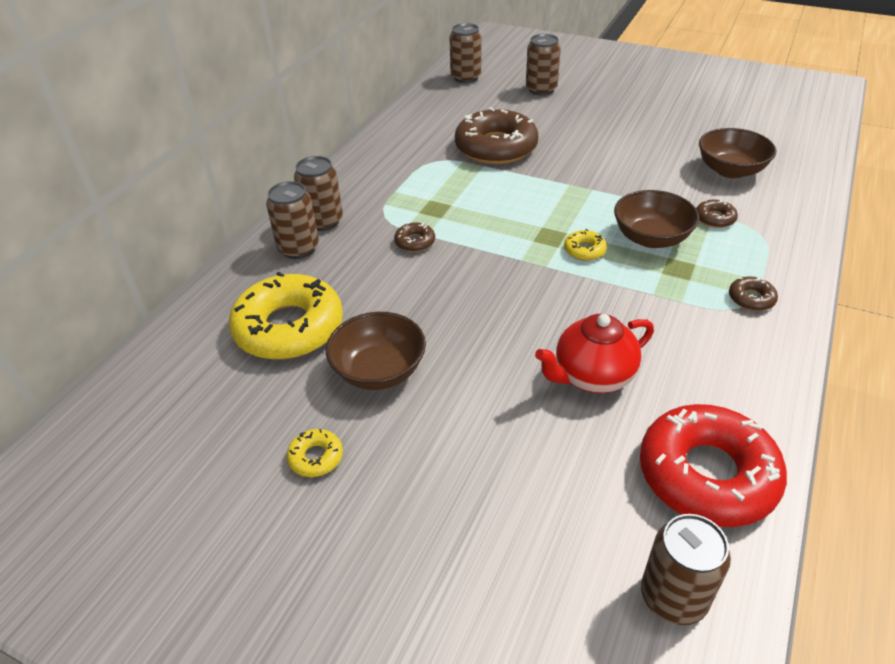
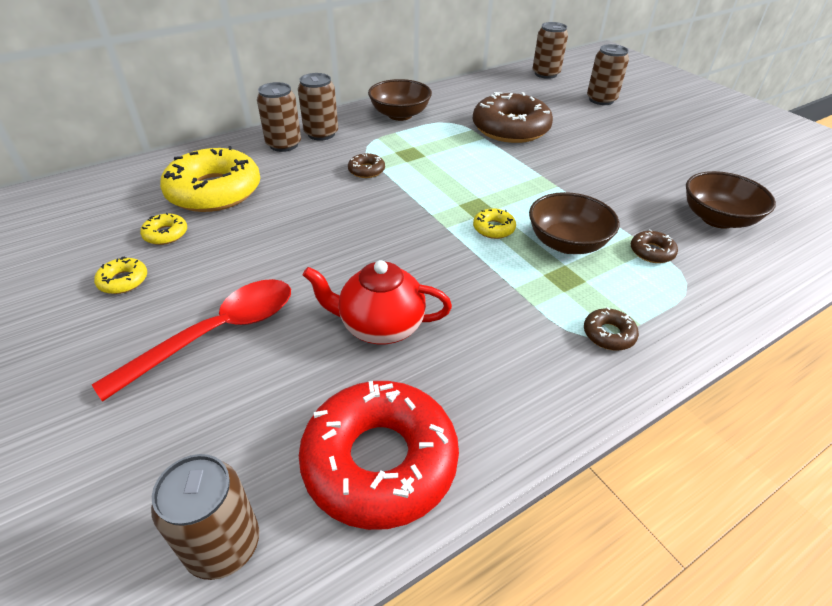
camera: 30 degrees right, 0 degrees up
(296, 393) = (166, 234): none -> yellow donut
(379, 371) = (233, 245): brown bowl -> brown bowl (400, 115)
(469, 454) = (217, 334): none -> red spoon

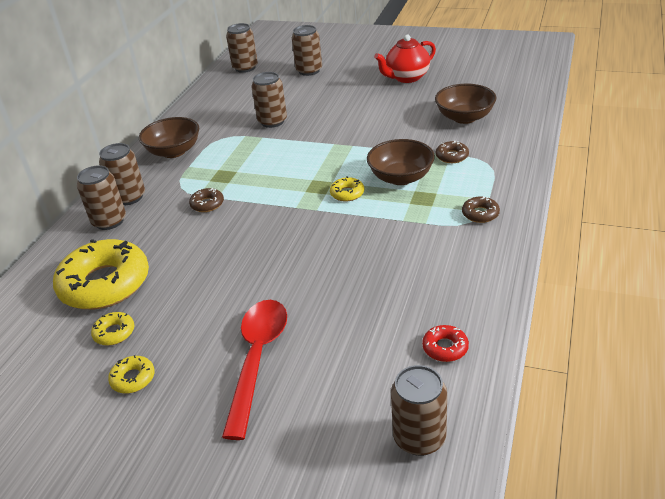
camera: 35 degrees left, 5 degrees down
(380, 326) = (355, 288): red teapot -> red teapot (406, 77)
(380, 461) = (445, 348): red donut -> red donut, size x0.42
(510, 128) = (272, 121): brown donut -> brown can

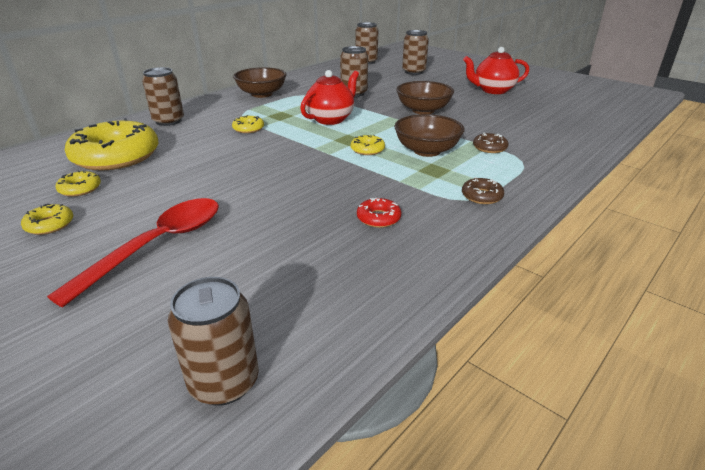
camera: 20 degrees right, 5 degrees down
(129, 197) = (199, 111): brown can -> none
(207, 204) = (248, 128): brown donut -> yellow donut
(280, 165) = (331, 119): none -> red teapot
(445, 348) = (340, 300): red donut -> red donut (378, 218)
(464, 117) = (525, 125): brown bowl -> brown bowl (423, 110)

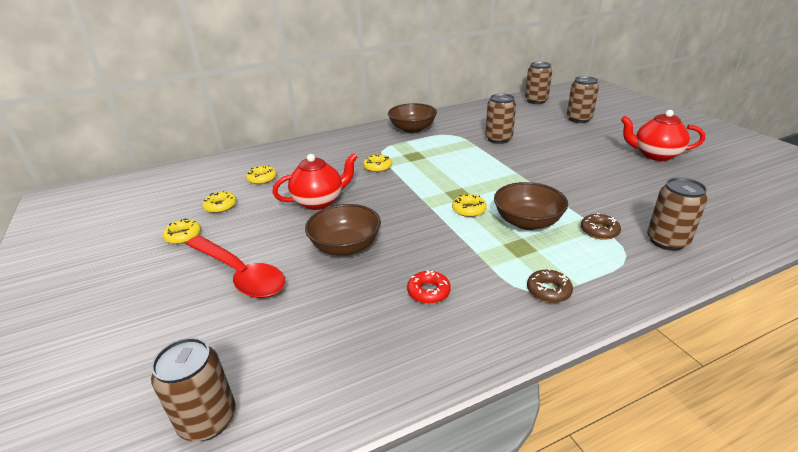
camera: 25 degrees right, 0 degrees up
(116, 156) = (262, 178): yellow donut -> yellow donut, size x0.42
(158, 245) = (240, 274): red spoon -> red spoon turned 75 degrees clockwise
(168, 121) = (320, 148): brown can -> brown can (667, 241)
(331, 119) = (457, 167): red teapot -> red teapot (319, 201)
(423, 110) = (556, 170): brown bowl -> brown bowl (345, 246)

